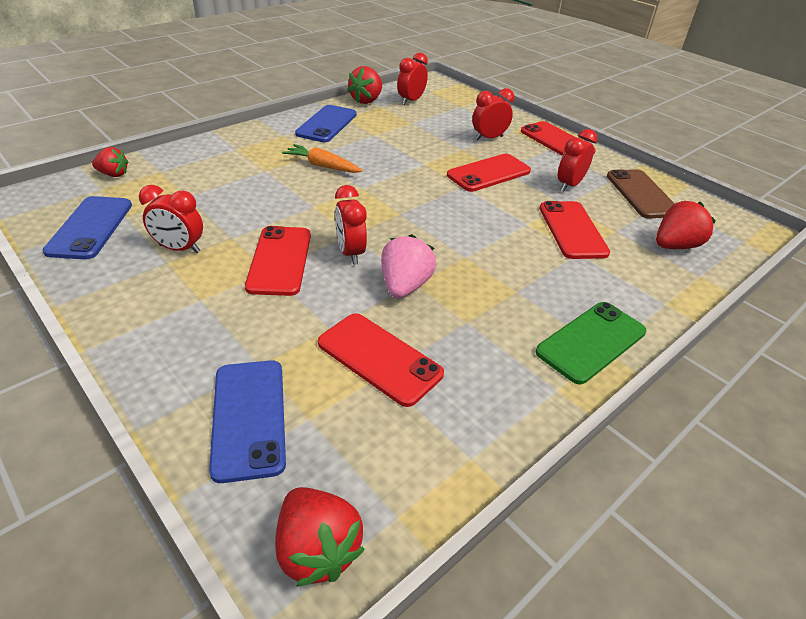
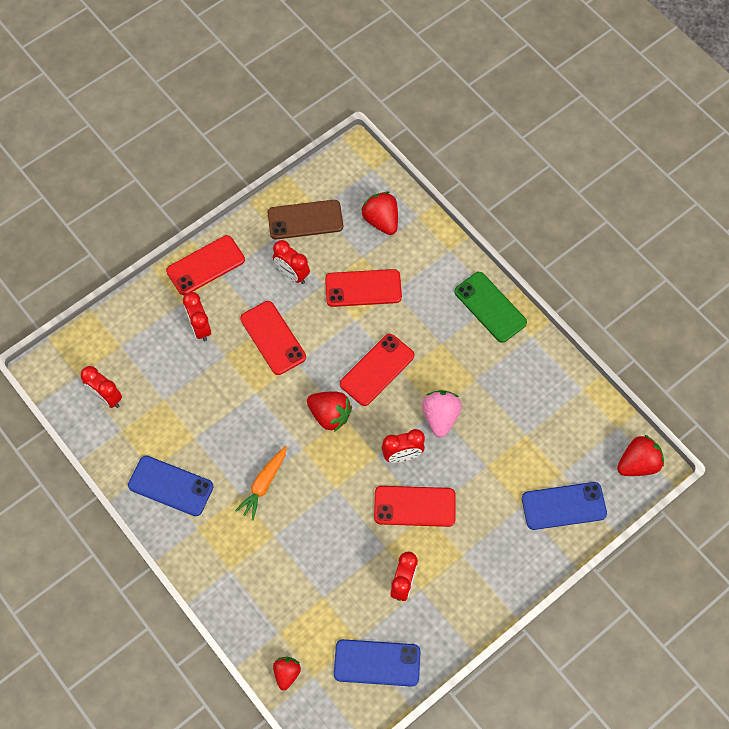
camera: 85 degrees left, 25 degrees up
(366, 100) = (106, 446): red strawberry -> red strawberry (330, 415)
(379, 358) = (512, 435): red phone -> red phone (377, 370)
(405, 286) = (440, 417): pink strawberry -> pink strawberry turned 75 degrees clockwise

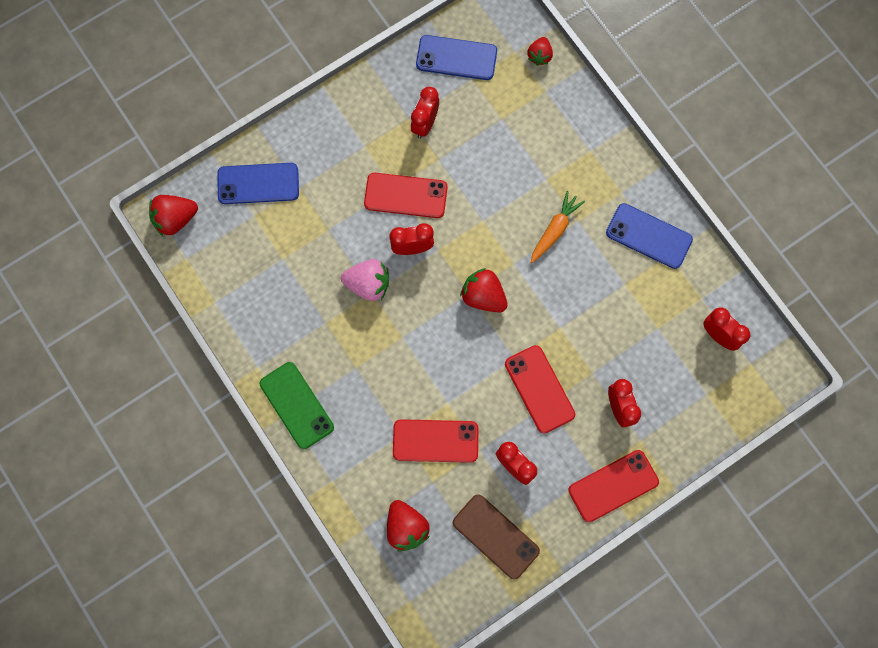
camera: 175 degrees left, 10 degrees up
(305, 220) = (495, 536): brown phone -> brown phone turned 45 degrees clockwise
(377, 370) = (429, 342): red phone -> none
(440, 417) = (368, 284): pink strawberry -> pink strawberry turned 90 degrees counterclockwise

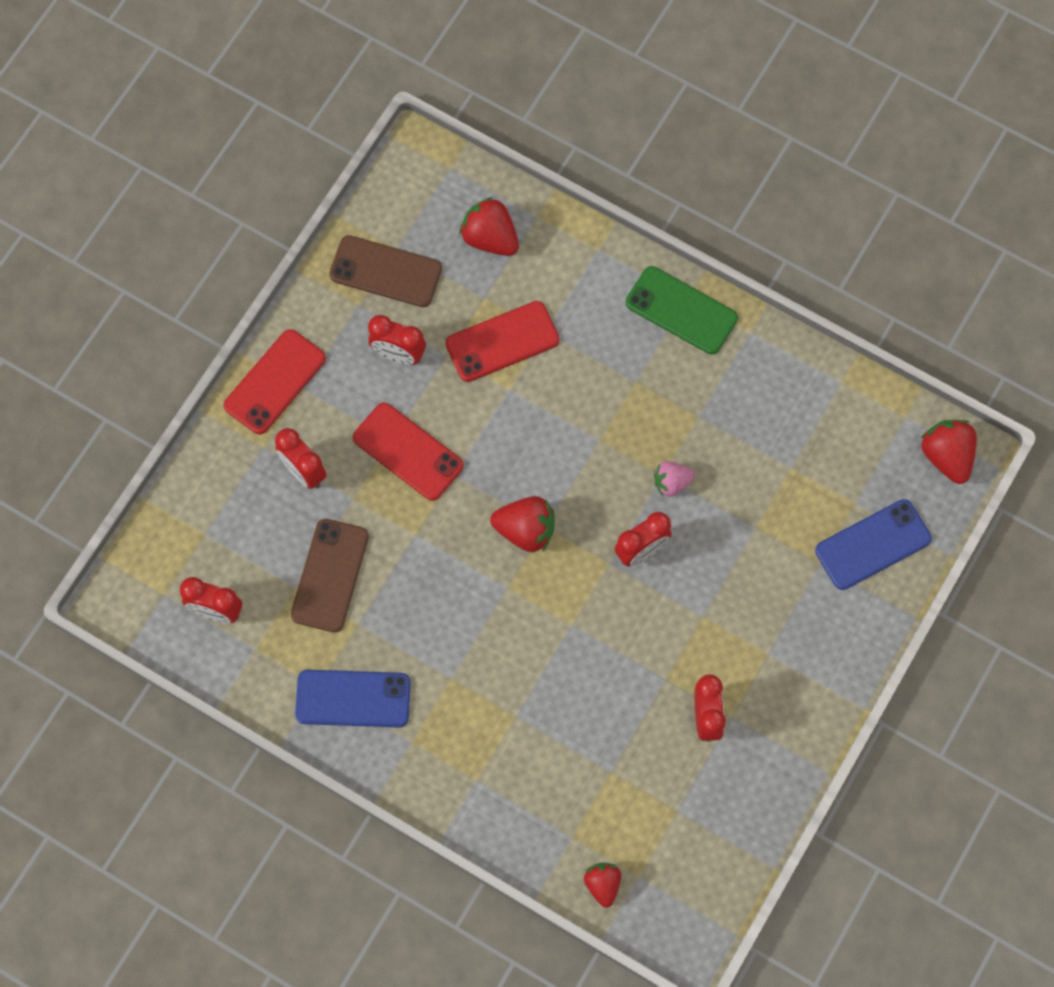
camera: 155 degrees right, 5 degrees down
(175, 219) = (947, 456): red strawberry -> red strawberry turned 60 degrees counterclockwise
(368, 284) = (671, 483): pink strawberry -> pink strawberry, size x0.65
(405, 195) = (683, 612): red phone -> none
(456, 58) = (711, 830): blue phone -> none
(555, 230) = (475, 653): orange carrot -> none
(630, 325) = (330, 575): none -> brown phone

